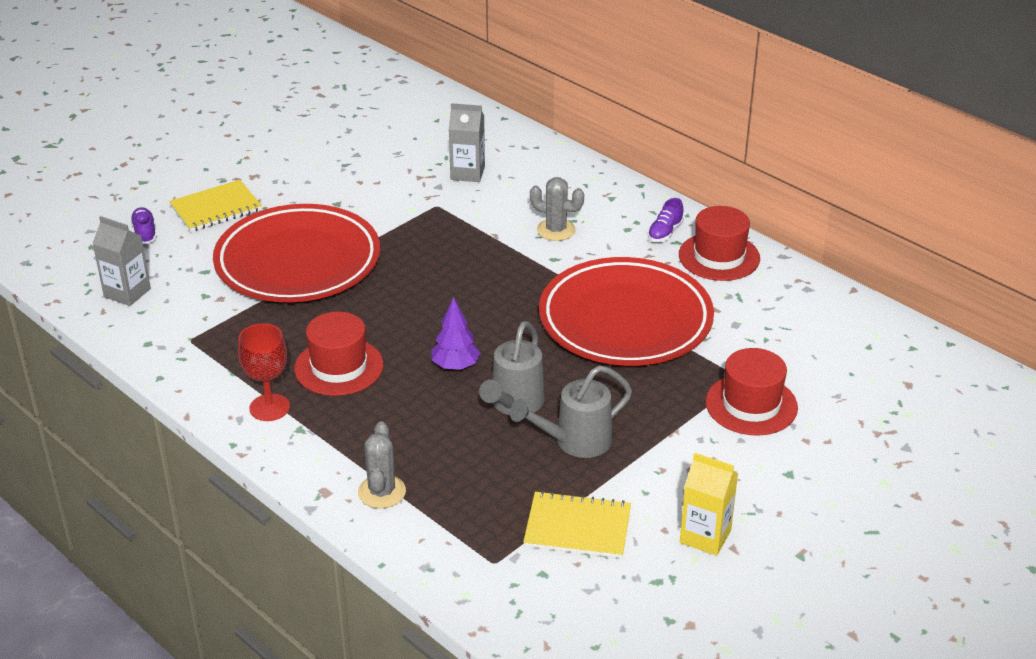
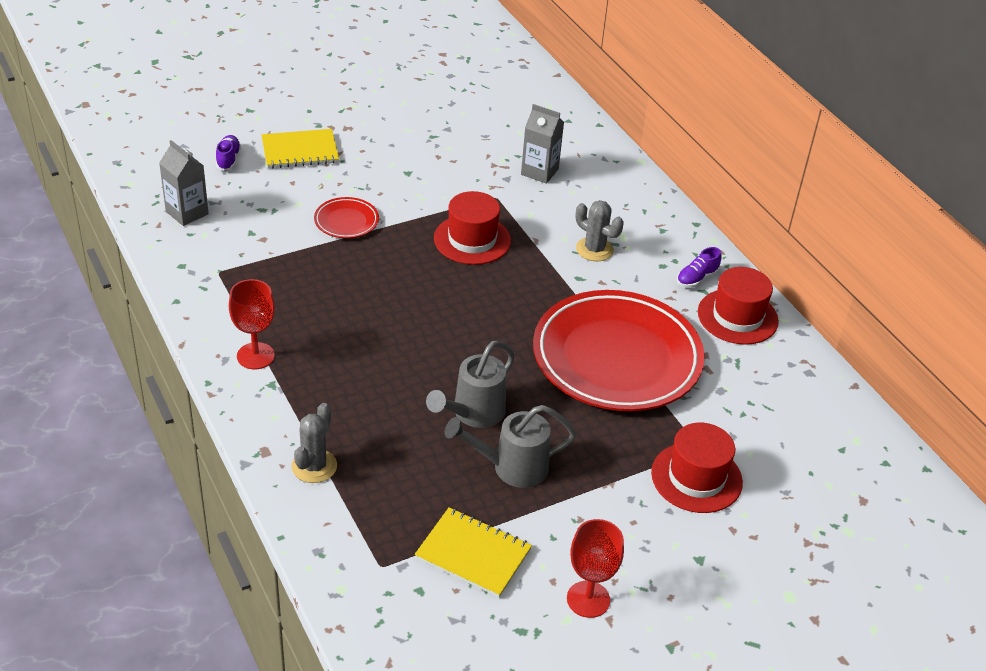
camera: 15 degrees right, 5 degrees up
(298, 262) = (346, 221): red plate -> red plate, size x0.41
(339, 367) = (334, 333): red hat -> red hat (472, 239)
(455, 366) = (438, 361): purple tree -> none
(705, 536) = (588, 599): yellow carton -> red goblet

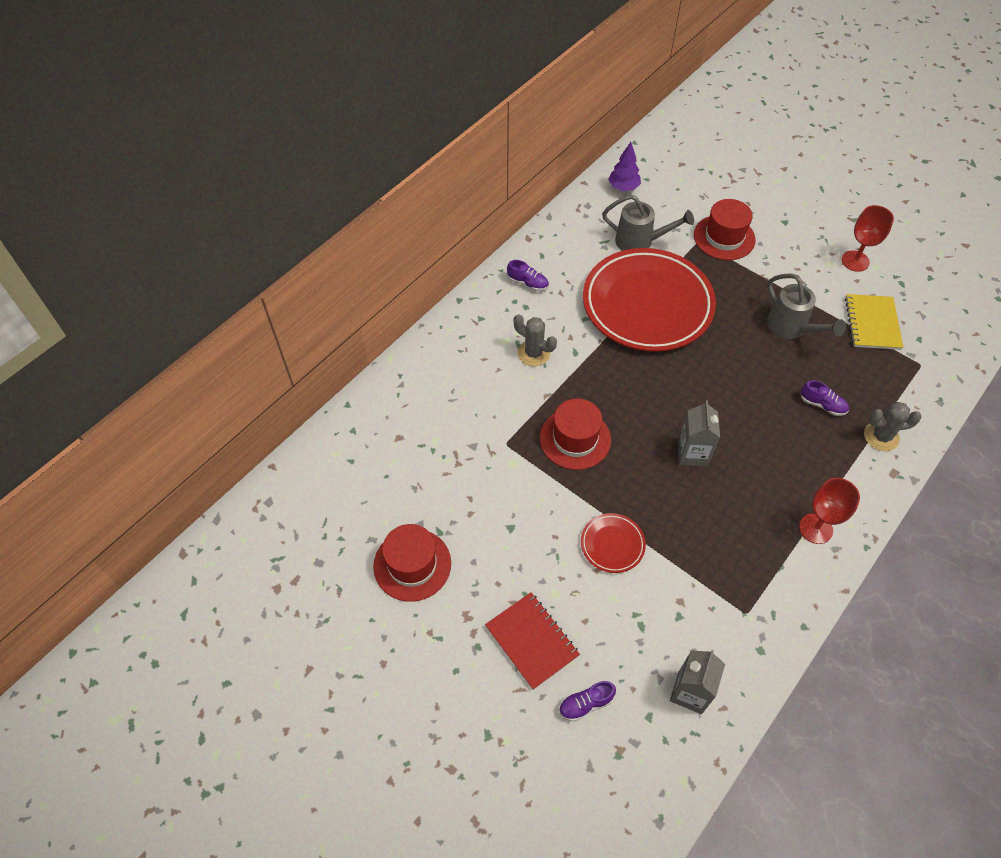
camera: 110 degrees left, 15 degrees up
(300, 151) = (531, 641): yellow notebook -> red notebook
(388, 438) = (822, 405): none -> purple shoe
(473, 413) = (761, 365): grey watering can -> grey watering can (639, 242)
(539, 172) = (449, 425): grey carton -> grey carton (692, 453)
(594, 249) = (533, 353): grey cactus -> grey cactus turned 75 degrees counterclockwise
(737, 316) = (556, 251): red hat -> red hat (412, 564)
(832, 419) = (623, 187): none -> purple tree

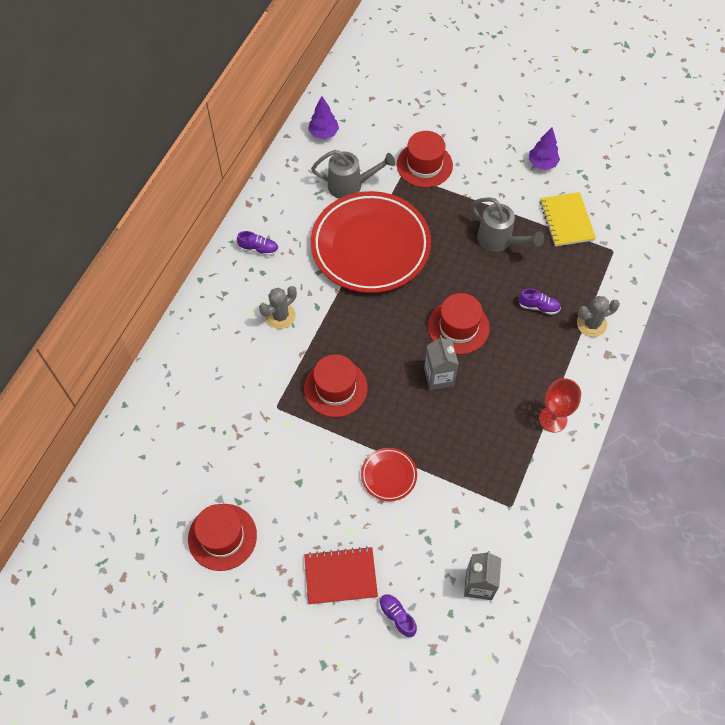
camera: 15 degrees left, 5 degrees up
(531, 641) = (340, 576): red notebook -> red notebook turned 45 degrees counterclockwise
(533, 353) = (280, 316): grey cactus -> grey cactus turned 60 degrees counterclockwise
(585, 704) = (397, 617): purple shoe -> purple shoe turned 90 degrees clockwise
(726, 406) = (458, 327): none -> red hat
(855, 261) = (542, 163): red goblet -> purple tree

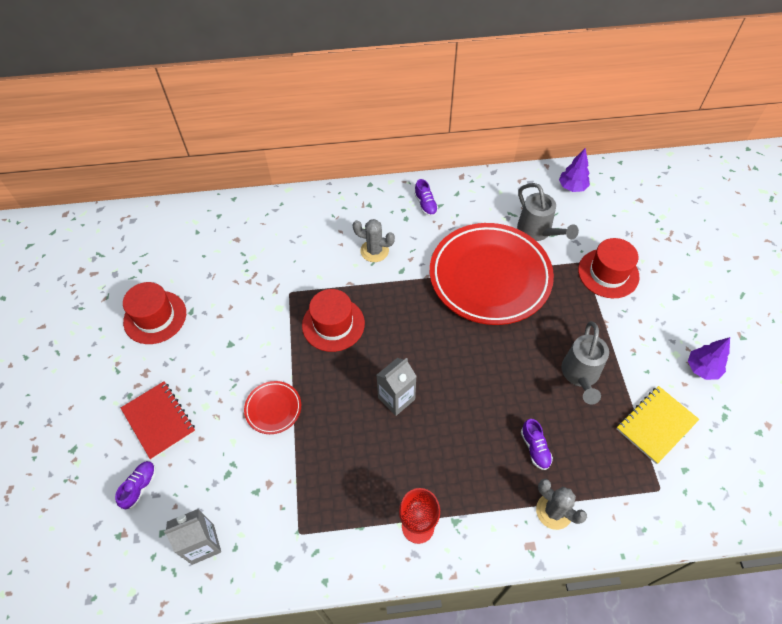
camera: 60 degrees right, 5 degrees down
(458, 327) = (460, 388): red hat -> none

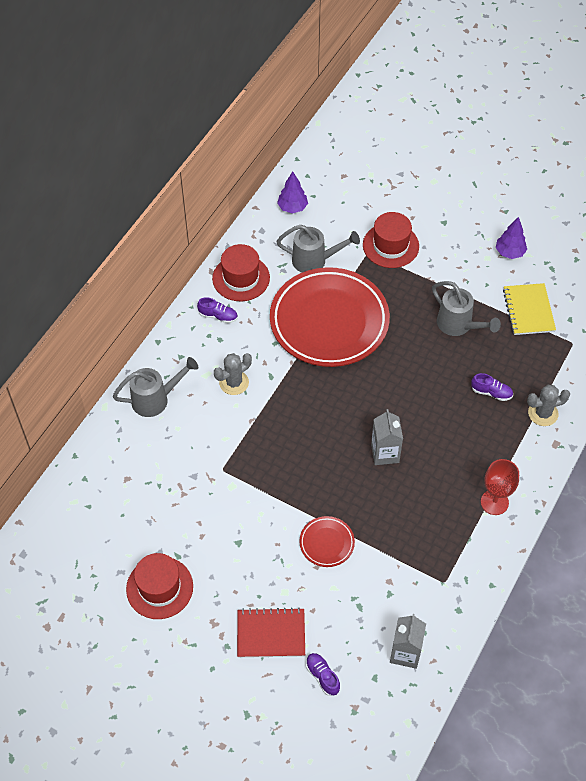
camera: 55 degrees left, 0 degrees up
(318, 214) = (155, 399): none -> grey watering can
(333, 324) = (282, 456): red hat -> red hat (241, 278)

